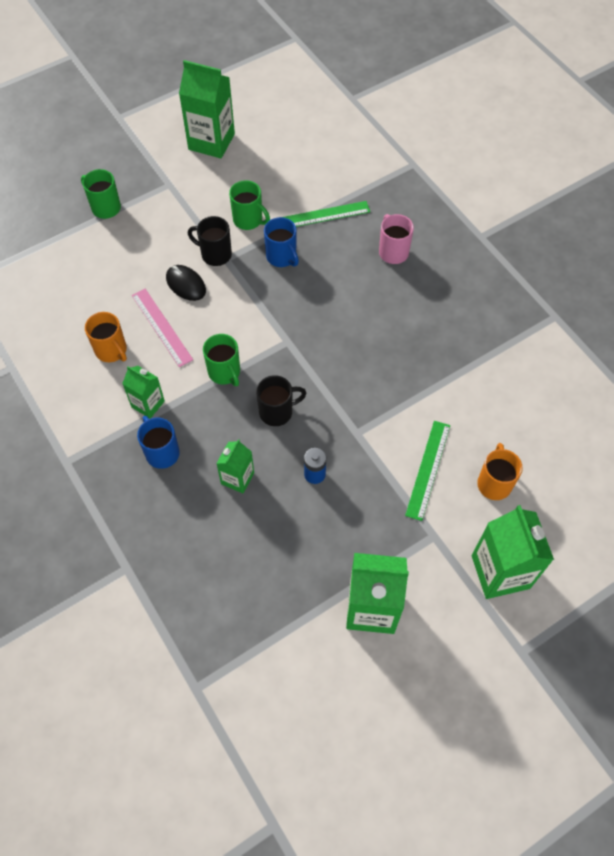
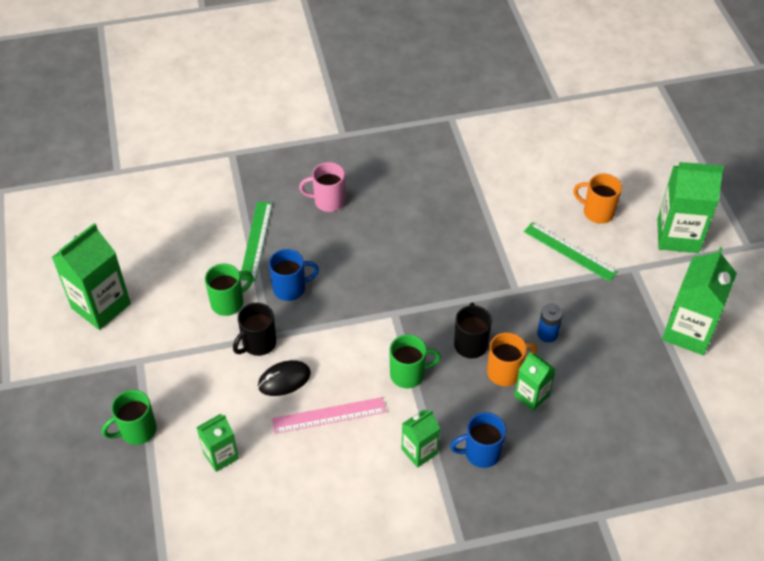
camera: 70 degrees left, 10 degrees down
(100, 267) = (221, 455): none -> green carton
(111, 350) = (339, 469): orange mug -> orange mug (505, 372)

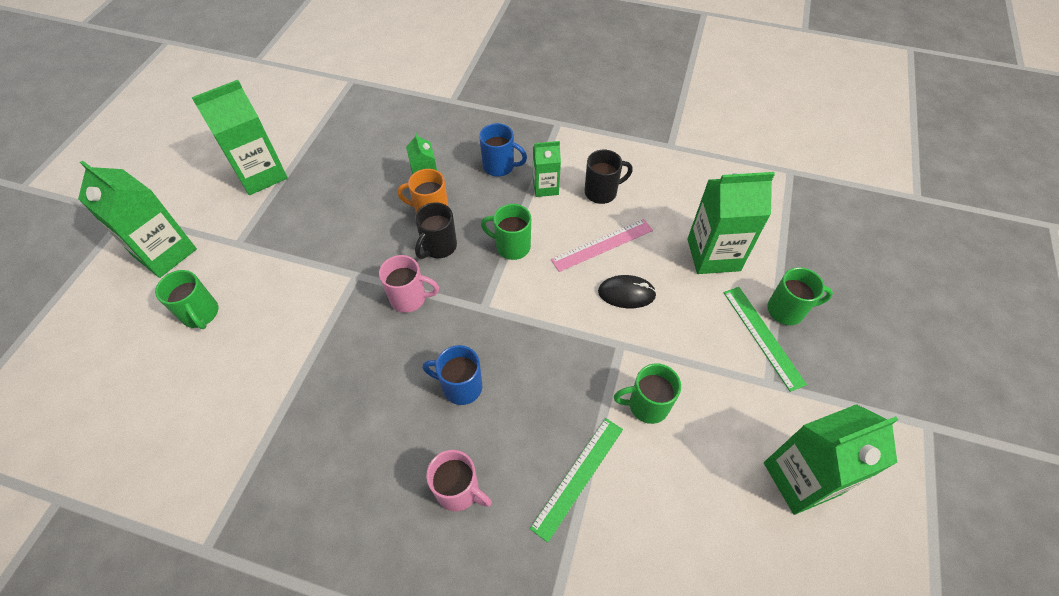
camera: 150 degrees left, 5 degrees up
(221, 455) = (713, 254): green carton -> green carton, size x1.76
(258, 343) = (635, 341): black mug -> black mug (602, 192)
(290, 288) = (570, 388): blue mug -> blue mug (460, 387)
(329, 415) = (602, 245): pink ruler -> pink ruler turned 45 degrees counterclockwise
(458, 293) = (409, 298): none -> pink mug
(547, 334) = (368, 224): blue battery -> none
(570, 251) = (271, 287): green ruler -> green ruler (763, 336)
(597, 212) = (201, 314): orange mug -> green mug

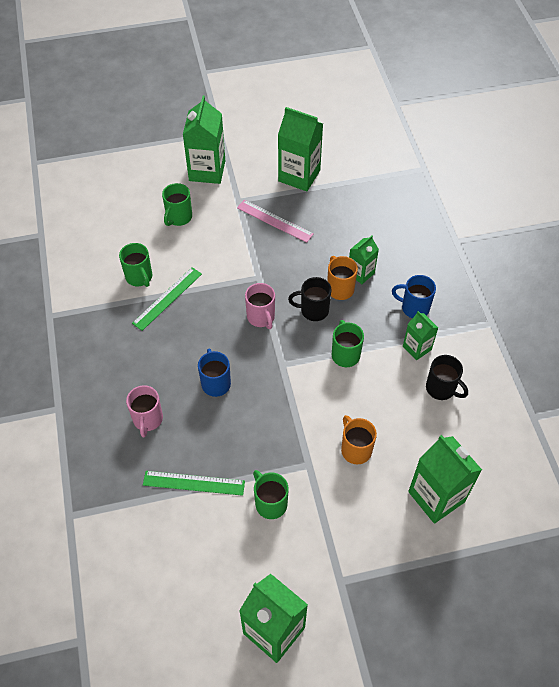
camera: 60 degrees right, 0 degrees up
(500, 166) = (414, 308): blue mug -> blue mug turned 120 degrees clockwise
(602, 245) = (389, 413): pink ruler -> pink ruler (274, 221)
(626, 293) = (355, 449): black mouse -> orange mug
(763, 336) = (380, 563): green ruler -> green ruler (167, 298)
(787, 310) = (418, 573): green mug -> green mug (139, 277)

